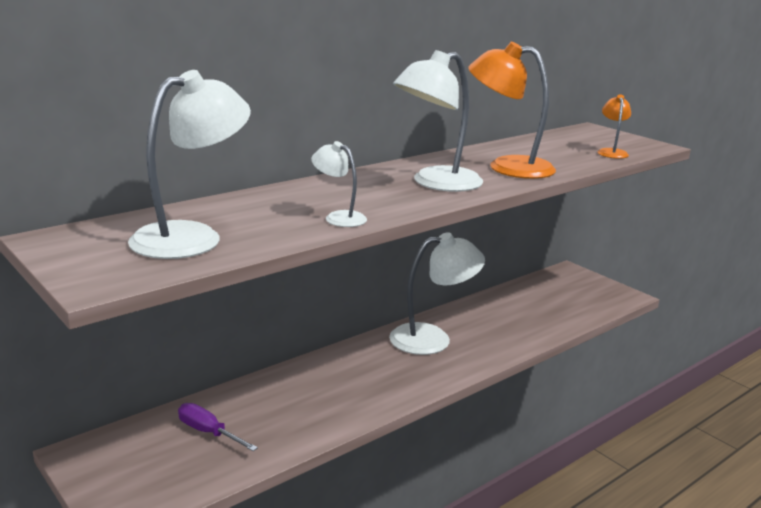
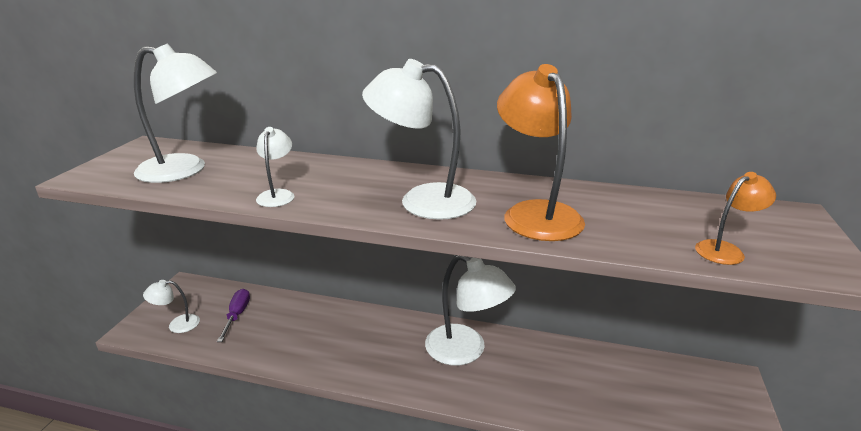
camera: 55 degrees right, 5 degrees up
(162, 478) = (177, 324): none -> white lamp

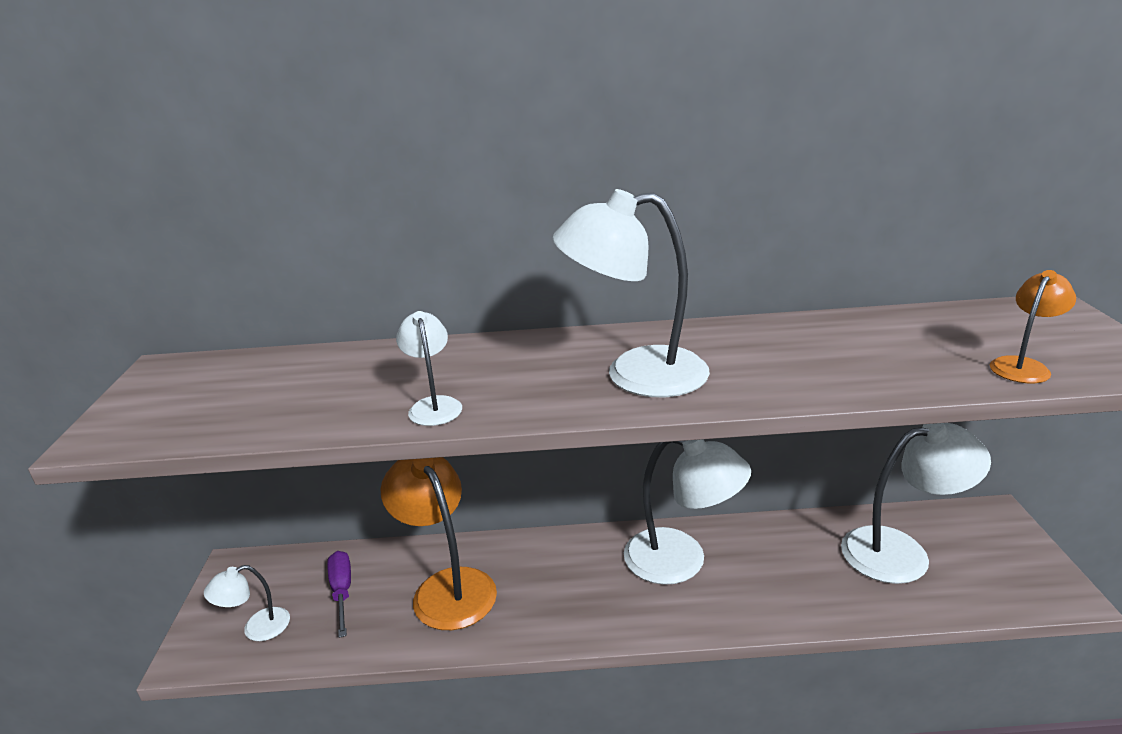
camera: 15 degrees left, 0 degrees up
(184, 170) = (261, 396): white lamp -> white lamp (901, 552)
(535, 213) = (786, 363): orange lamp -> orange lamp (447, 587)

